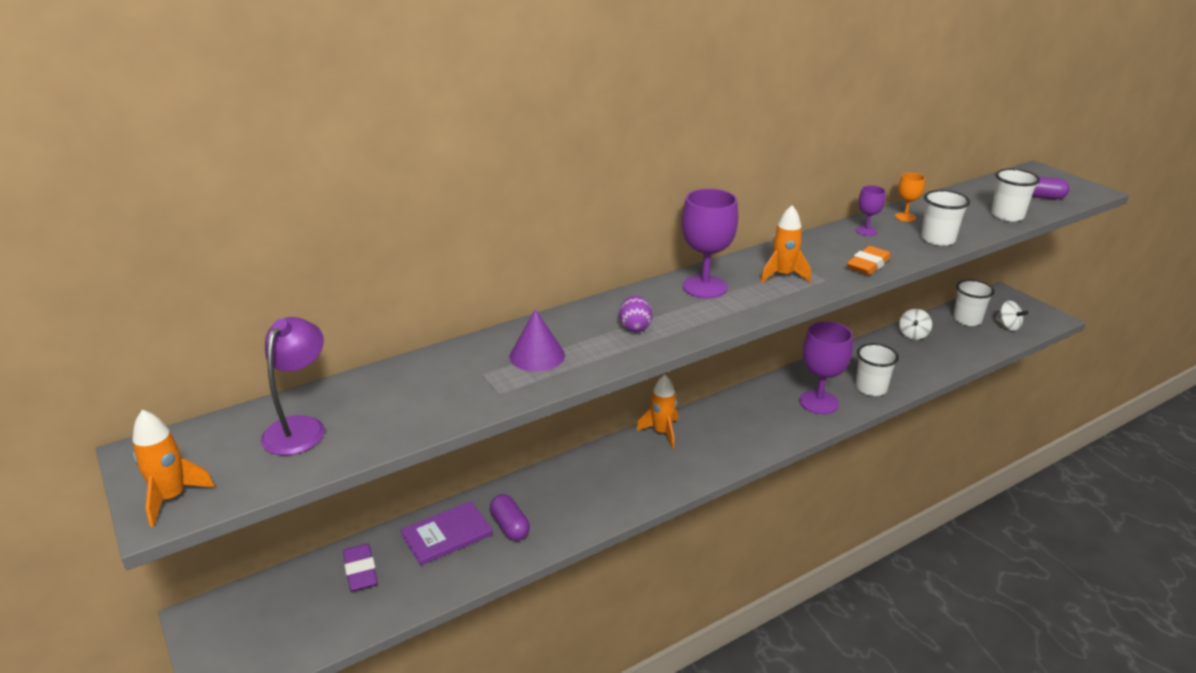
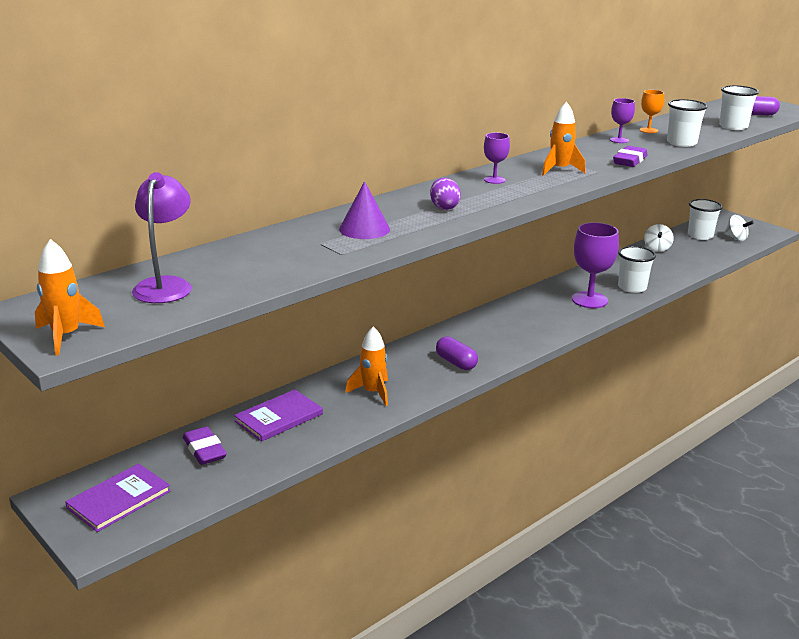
camera: 10 degrees left, 5 degrees down
(259, 627) = (119, 499): none -> purple book
(510, 526) = (337, 407): purple capsule -> purple capsule (456, 363)
(662, 432) = (455, 330): orange rocket -> orange rocket (373, 392)
(705, 287) = (494, 180): purple goblet -> purple goblet, size x0.52
(868, 265) = (629, 161): orange eraser -> purple eraser

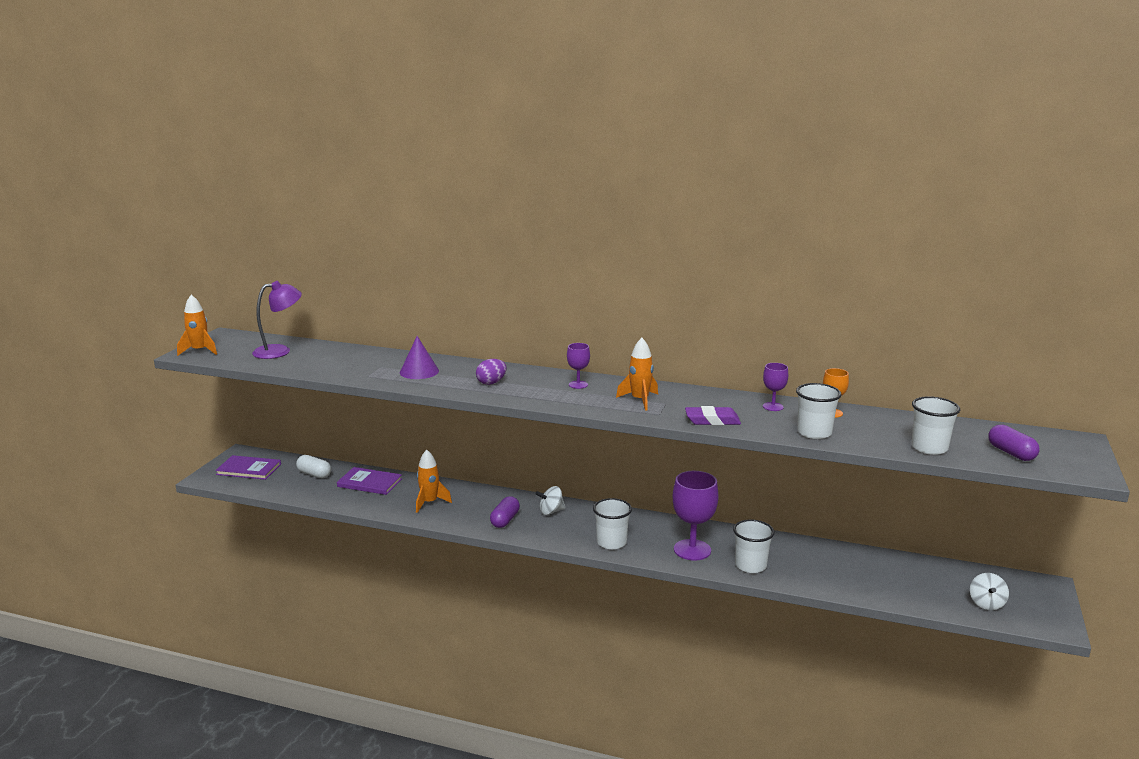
camera: 60 degrees right, 5 degrees down
(204, 450) = (314, 474): purple eraser -> white capsule
(657, 248) = (872, 560): white spinning top -> white spinning top (551, 511)
(700, 236) = (953, 579): white cup -> white cup (611, 542)

